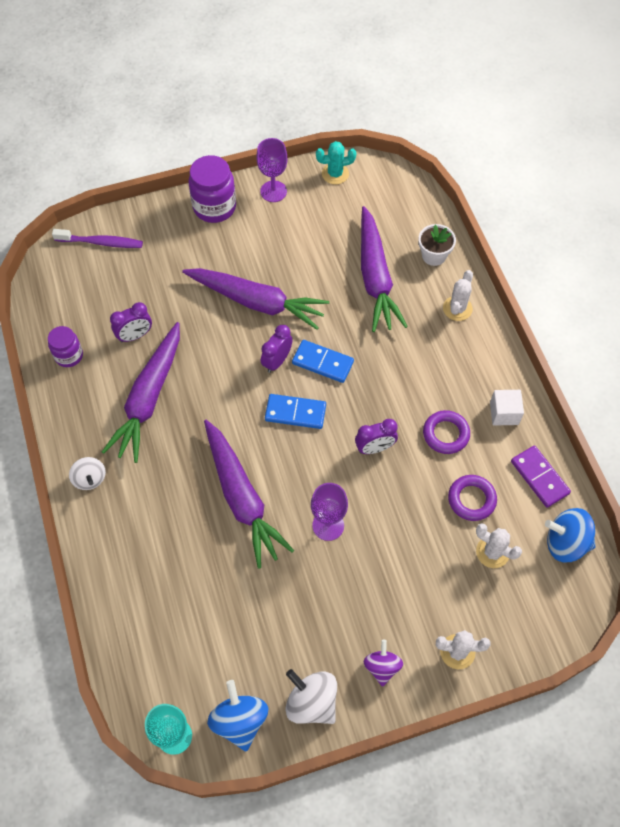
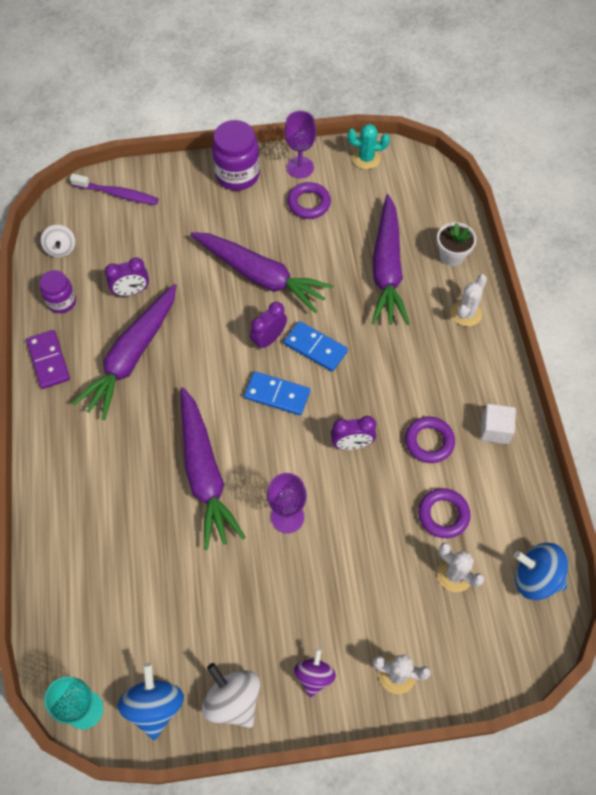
camera: 10 degrees right, 0 degrees up
(90, 479) = (56, 429): white spinning top -> white spinning top (61, 249)
(289, 225) = (309, 203): none -> purple ring
(539, 477) = (520, 503): purple domino -> purple domino (49, 360)

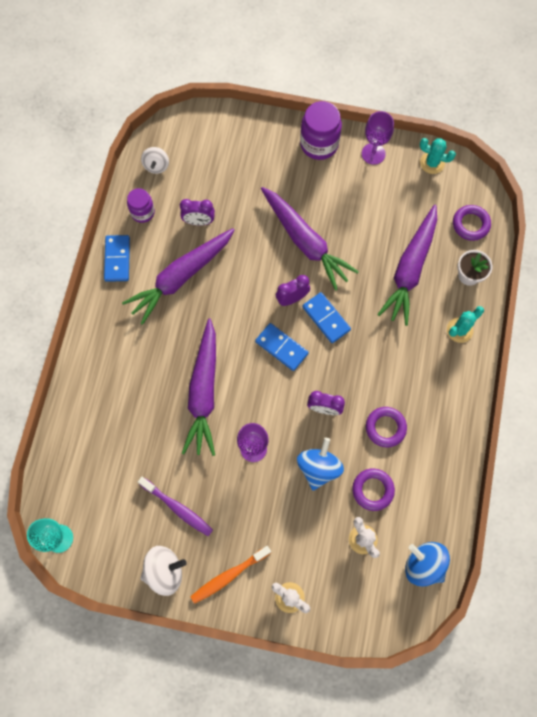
camera: 20 degrees right, 10 degrees up
(49, 360) = (117, 259): purple domino -> blue domino
(117, 194) = (216, 131): purple toothbrush -> purple toothbrush (177, 508)
(154, 706) = (108, 554): blue spinning top -> blue spinning top (318, 467)
(233, 700) = (164, 571): white spinning top -> white spinning top turned 90 degrees clockwise
(309, 203) = (368, 189): purple ring -> purple ring (470, 224)
(314, 676) = (229, 575): purple spinning top -> orange toothbrush
(466, 313) = (459, 330): white cactus -> turquoise cactus
(495, 430) = (441, 436): white cube -> none

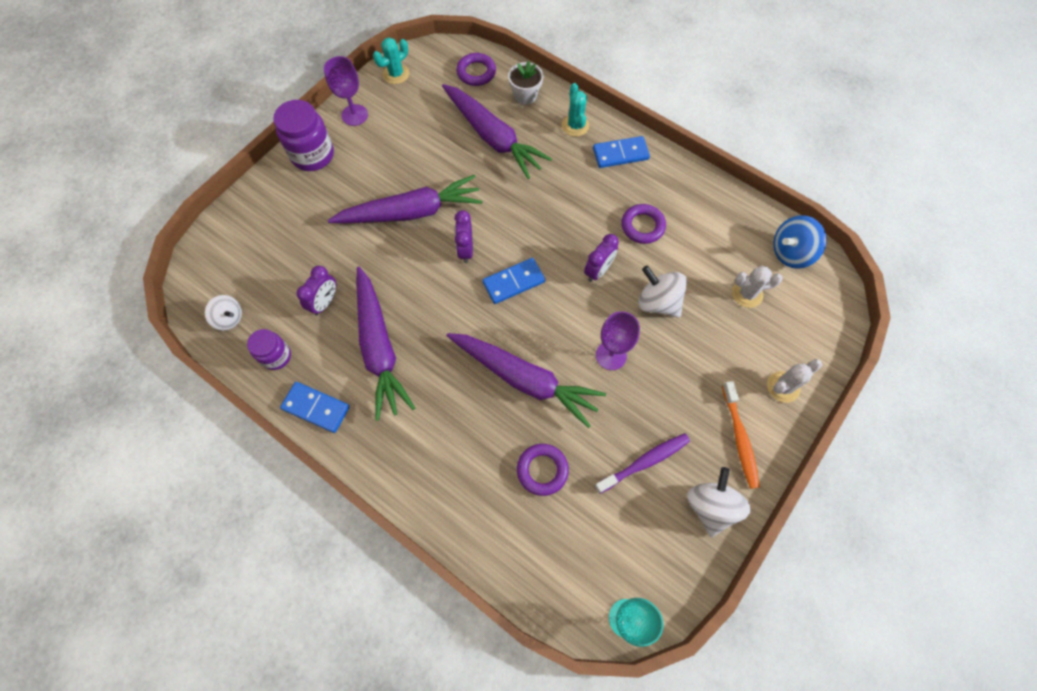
camera: 65 degrees left, 5 degrees down
(318, 467) = (658, 302): blue spinning top -> white spinning top
(326, 318) = (504, 228): blue domino -> blue domino (620, 154)
(372, 490) = (700, 264): purple ring -> purple ring (542, 470)

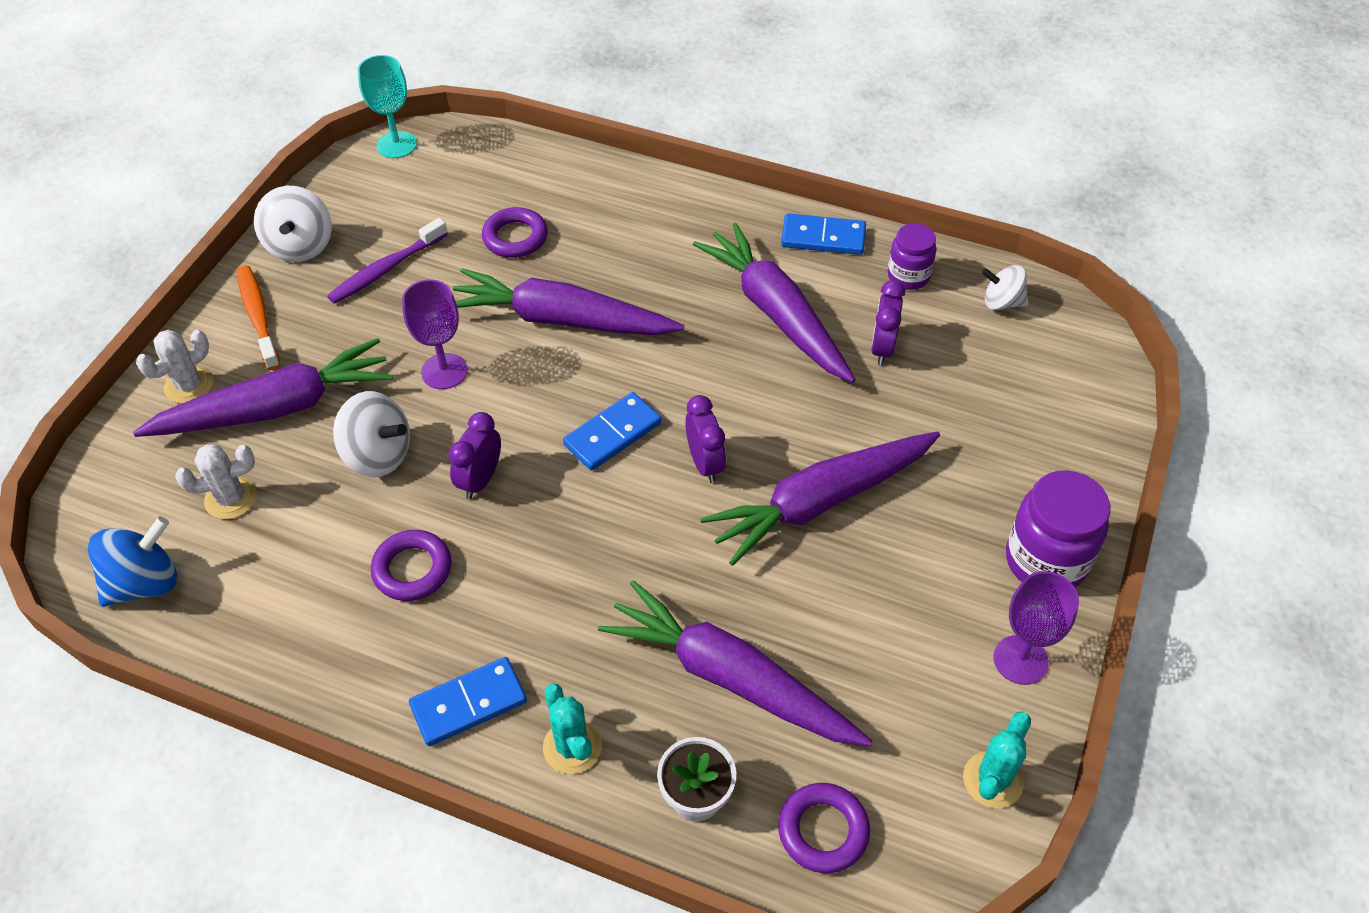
camera: 165 degrees right, 15 degrees down
(722, 353) = (277, 408): none -> purple carrot

